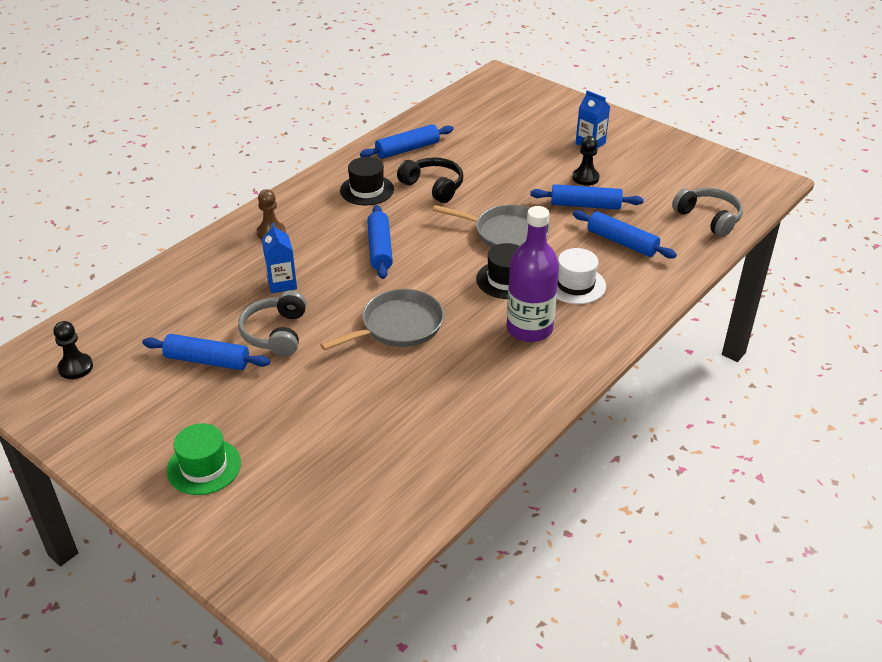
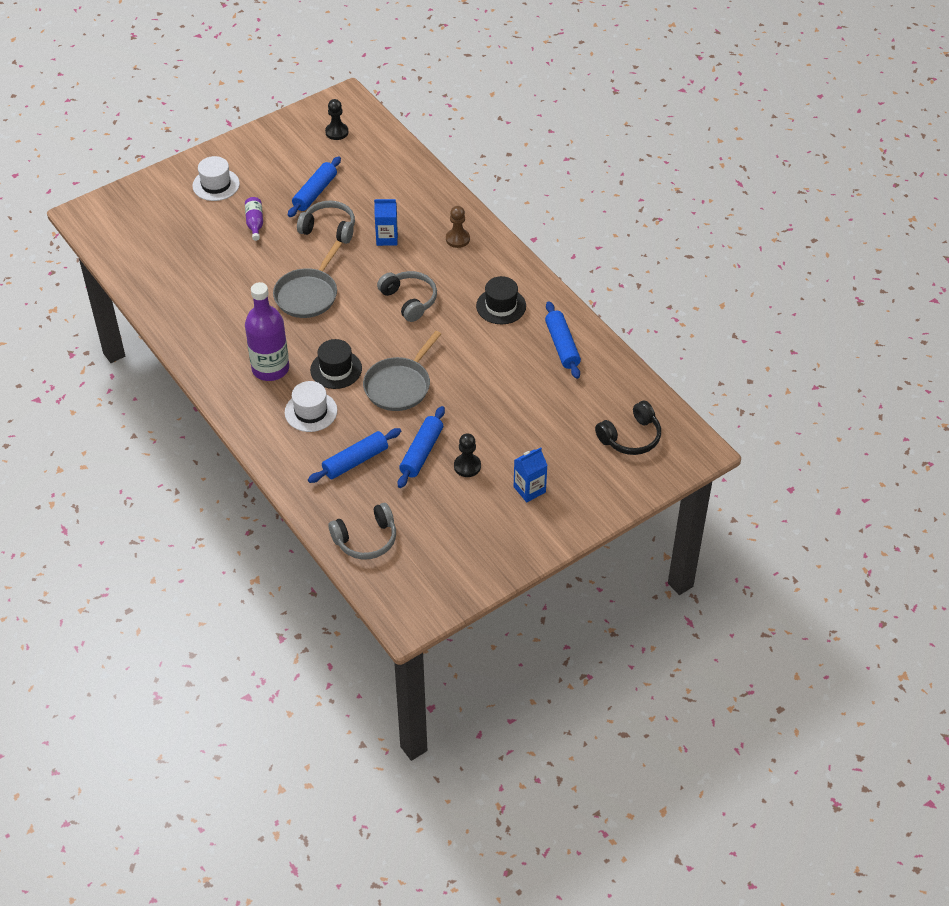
camera: 105 degrees right, 10 degrees up
(204, 466) = (216, 185): green hat -> white hat
(279, 404) = (255, 223): none -> purple bottle
(380, 249) = (409, 300): blue rolling pin -> grey headphones
(398, 326) = (308, 295): grey pan -> grey pan turned 45 degrees clockwise
(433, 187) = (490, 351): black headphones -> black headphones (630, 437)

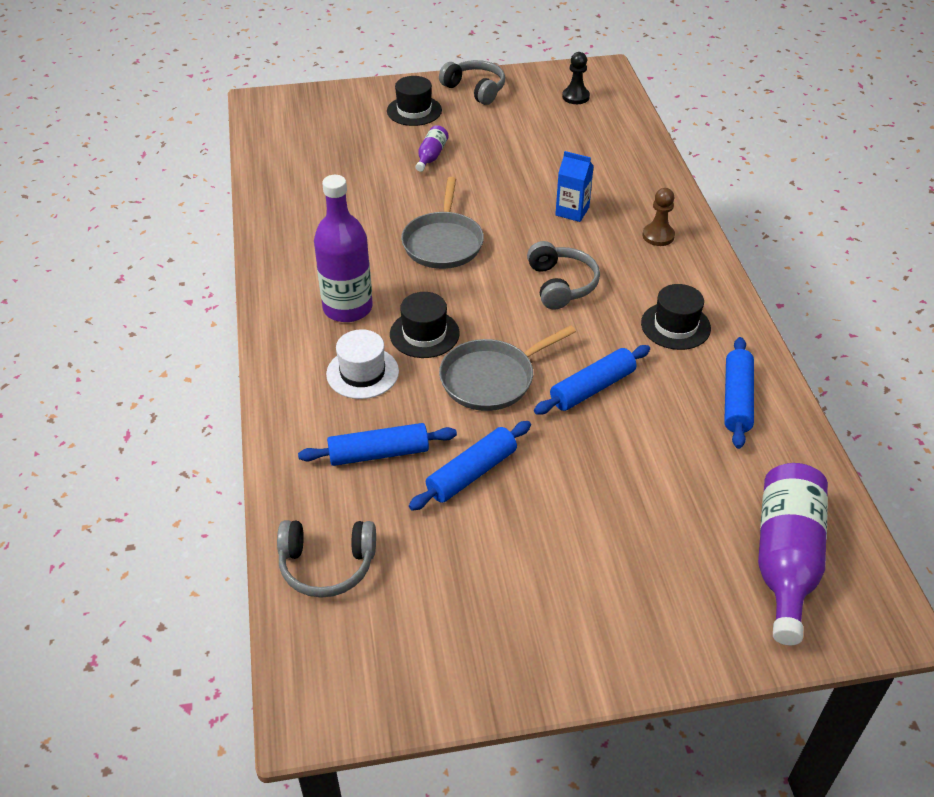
camera: 25 degrees right, 5 degrees down
(216, 185) = (414, 111): white hat -> black hat
(308, 295) = (443, 243): grey pan -> grey pan turned 45 degrees counterclockwise
(315, 193) = (516, 145): blue rolling pin -> blue rolling pin (592, 388)
(329, 229) = (510, 184): grey headphones -> grey headphones (475, 89)
(467, 466) = (523, 515): black pawn -> none
(529, 489) = (596, 581): blue carton -> none
(630, 437) = (785, 560): black headphones -> purple bottle

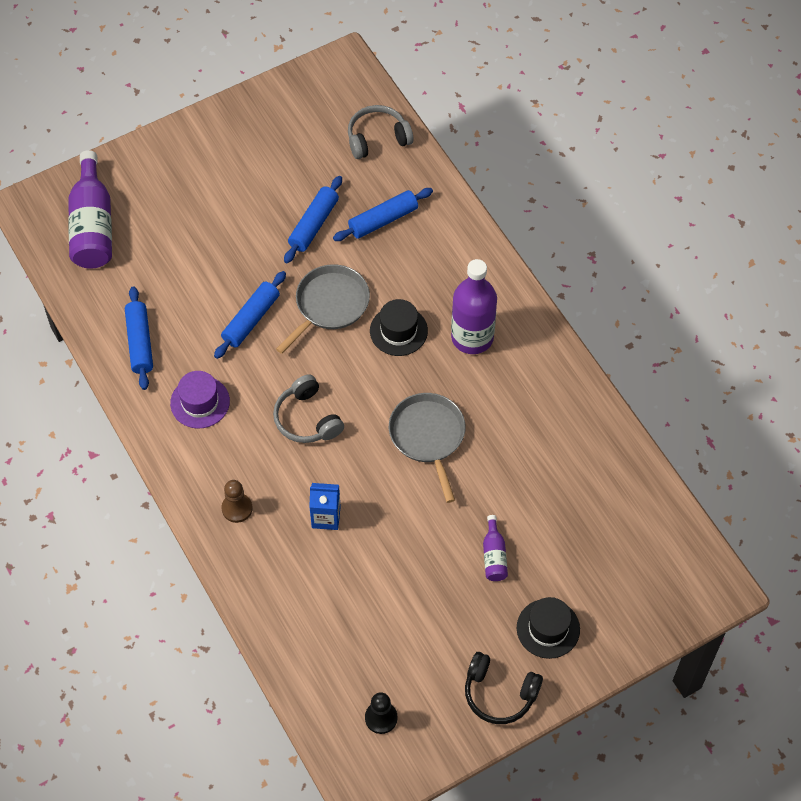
camera: 160 degrees right, 15 degrees up
(362, 373) = (428, 280): white hat -> none
(475, 89) = (499, 693): grey headphones -> black headphones
(675, 326) = (200, 402): black hat -> purple hat

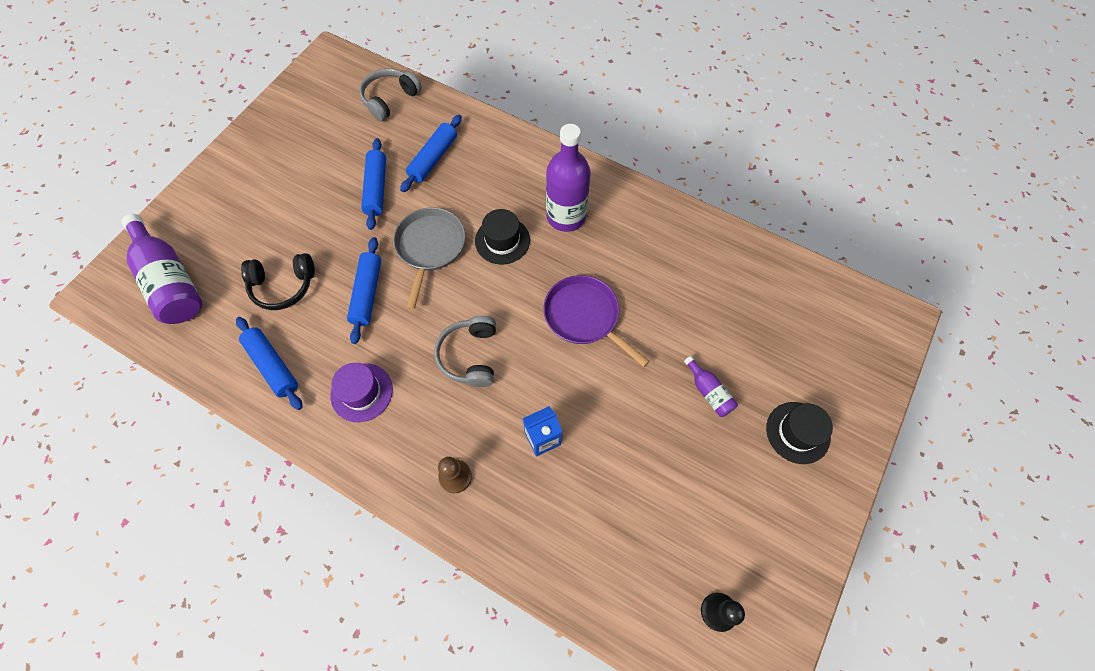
camera: 30 degrees left, 5 degrees up
(307, 418) = (470, 356): grey headphones -> grey headphones turned 60 degrees clockwise
(428, 436) = (584, 316): grey pan -> purple pan
(499, 693) = (802, 519): black headphones -> black headphones (283, 286)

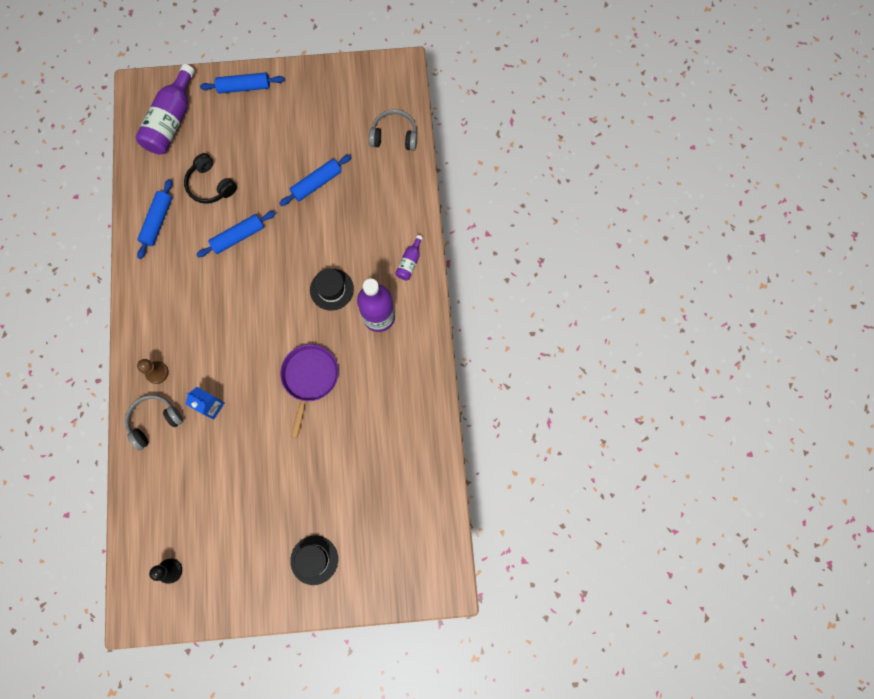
camera: 55 degrees right, 10 degrees up
(361, 392) = (173, 283): purple hat -> none
(430, 247) = (296, 249): grey pan -> none
(433, 158) = (365, 200): blue rolling pin -> blue rolling pin (244, 87)
(470, 356) = (237, 327): grey headphones -> grey headphones (154, 421)
(709, 392) = (307, 488): purple bottle -> purple bottle (409, 262)

